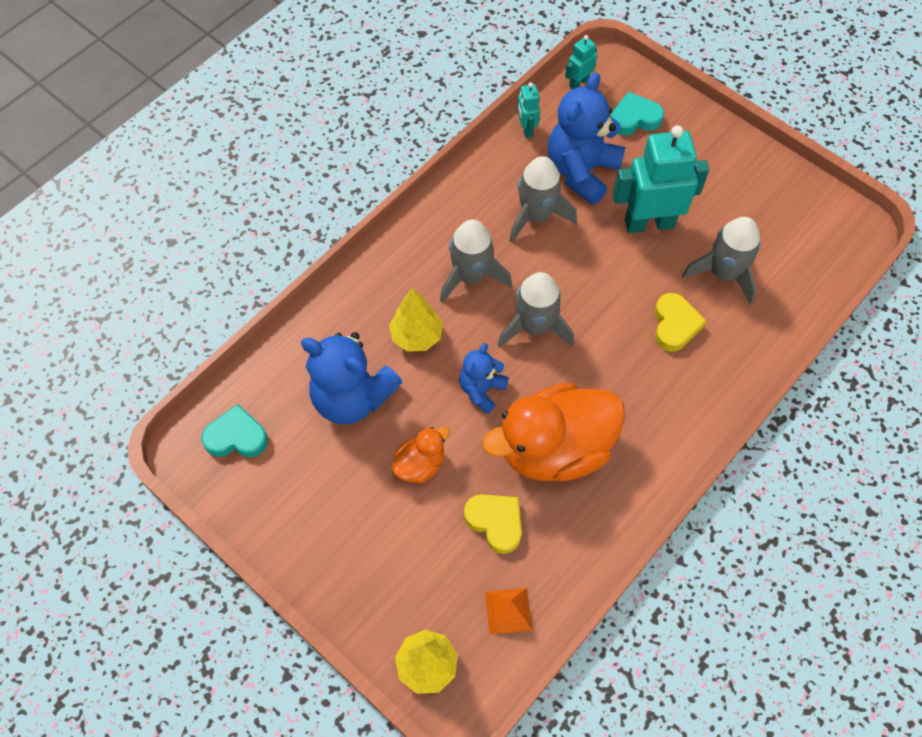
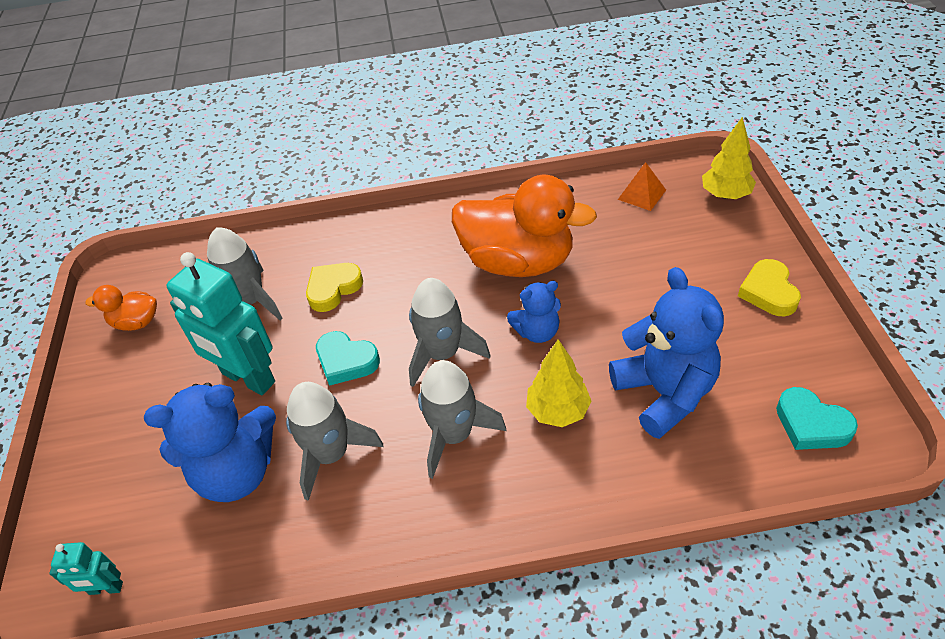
camera: 135 degrees left, 15 degrees down
(420, 464) = (638, 307): orange duck -> orange duck (136, 322)
(495, 522) = (607, 242): yellow heart -> yellow heart (768, 292)
(526, 129) = (227, 569): turquoise robot -> none
(634, 118) = (119, 494): turquoise heart -> turquoise heart (346, 361)

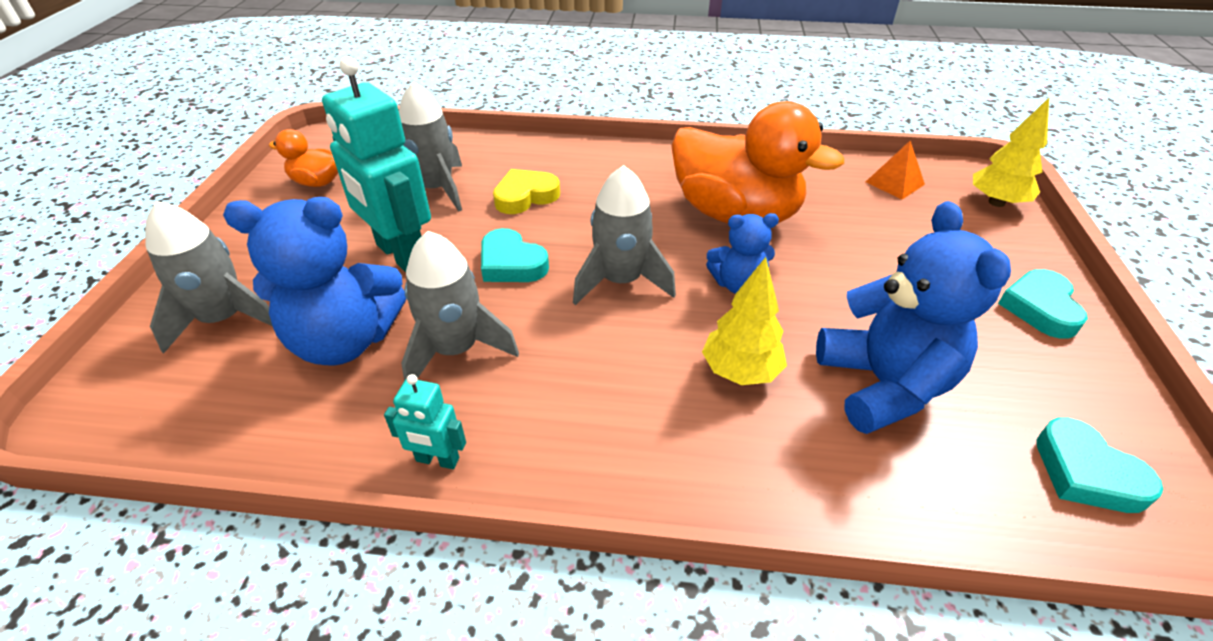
camera: 10 degrees right, 5 degrees down
(106, 588) = (143, 422): turquoise robot -> turquoise robot (437, 460)
(454, 435) = (606, 365): grey rocket -> grey rocket (224, 319)
(768, 292) = (1040, 308): yellow heart -> turquoise heart

